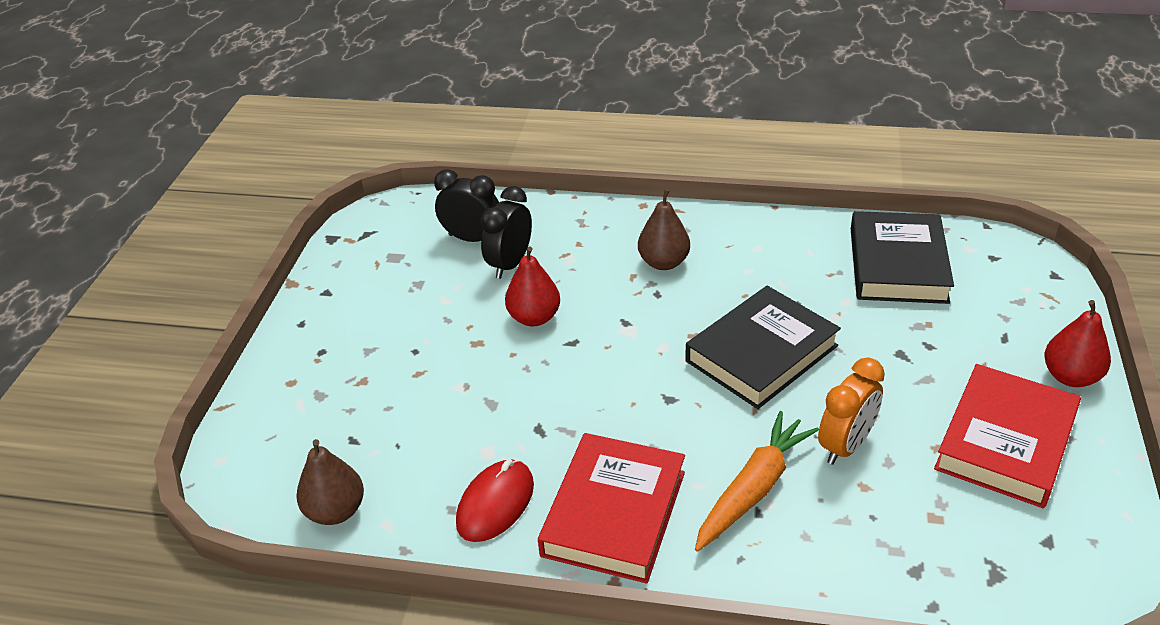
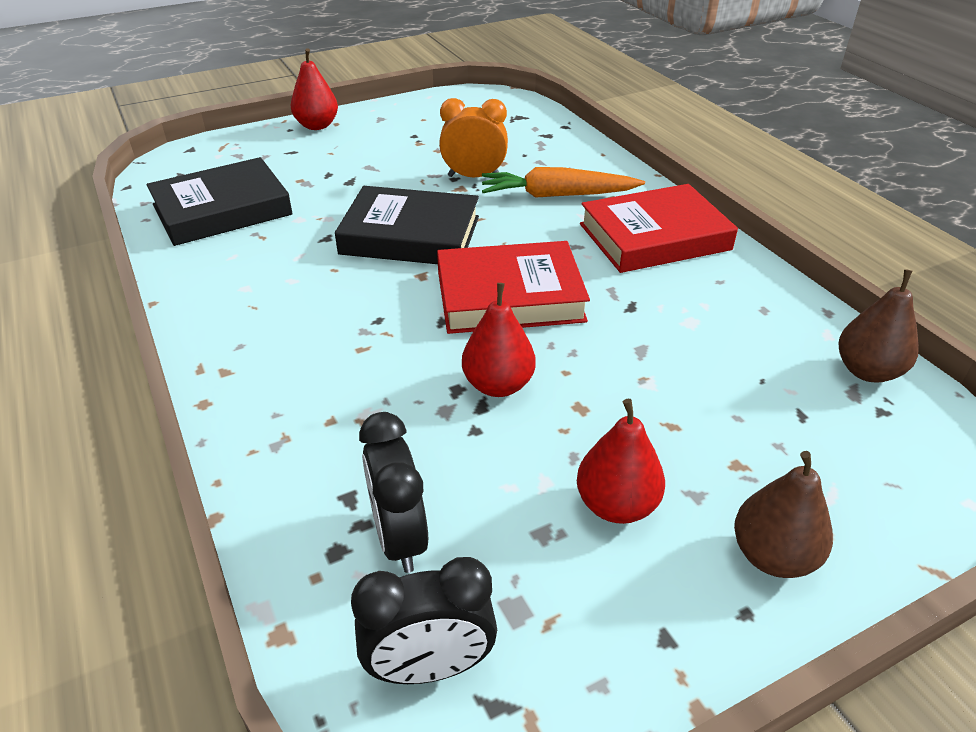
camera: 130 degrees left, 0 degrees up
(400, 316) = (616, 505): none -> red pear
(495, 504) = (727, 290): red mouse -> none
(510, 264) = (423, 460): black clock -> black clock (430, 667)
(664, 262) = (319, 336): brown pear -> brown pear (772, 556)
(1005, 442) = (406, 132): red book -> red book (509, 296)

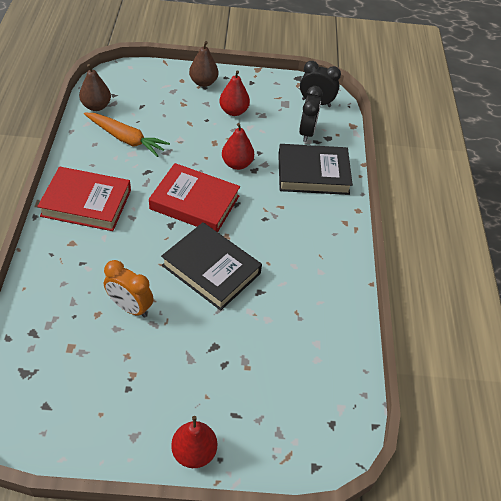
camera: 155 degrees left, 10 degrees up
(222, 210) = (312, 355): black book -> black book (313, 173)
(557, 195) = (98, 261): orange carrot -> orange carrot (126, 139)

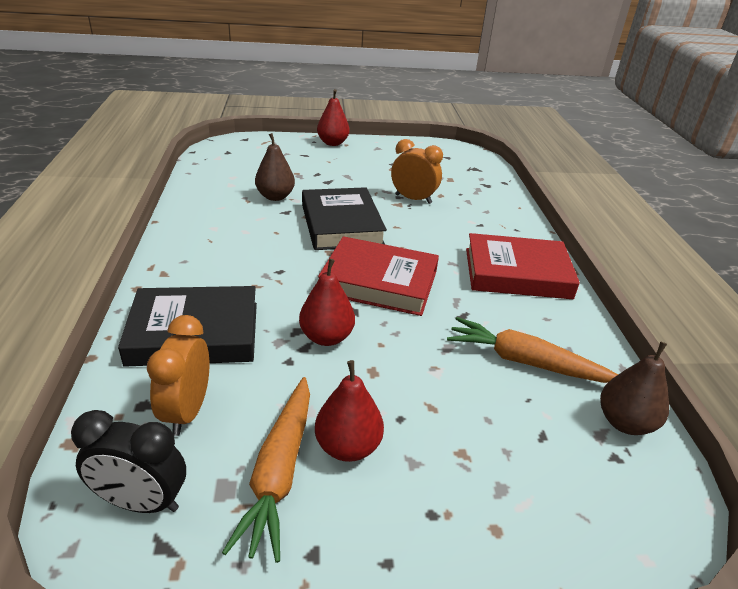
camera: 175 degrees right, 15 degrees down
(203, 82) = (440, 530): brown pear -> brown pear (275, 197)
(211, 269) = (341, 225): black book -> black book turned 45 degrees clockwise
(264, 106) = (279, 471): none -> orange carrot
(307, 133) = (187, 411): black clock -> orange clock

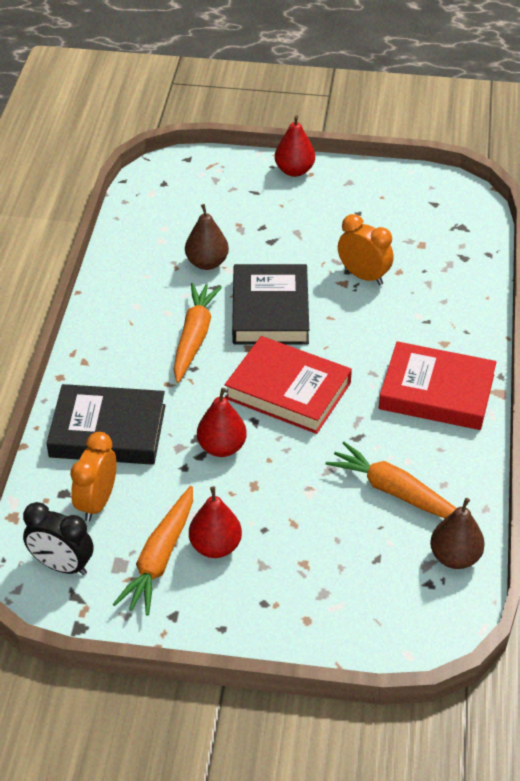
camera: 15 degrees right, 10 degrees up
(275, 247) = (194, 337): none -> orange carrot

